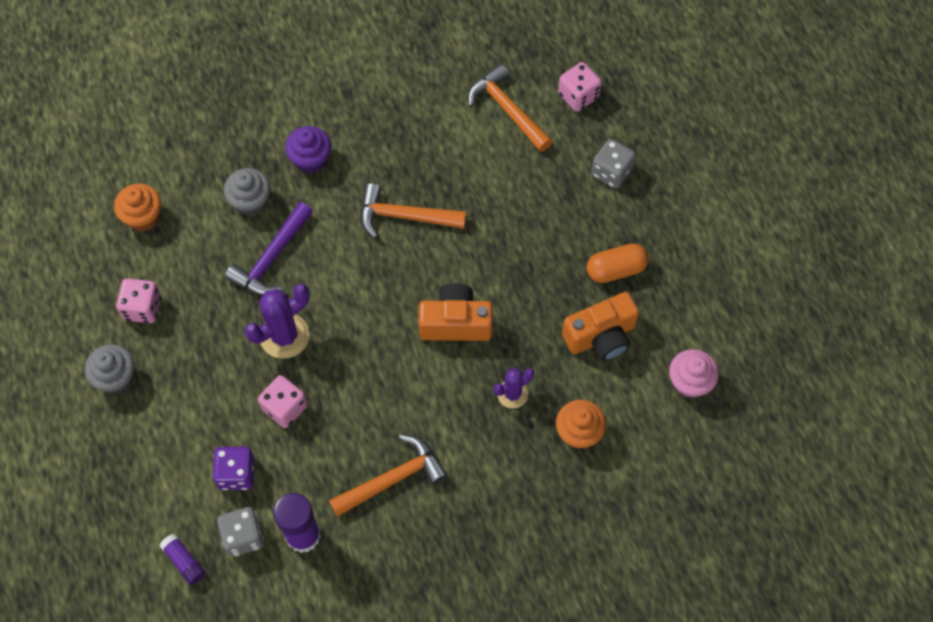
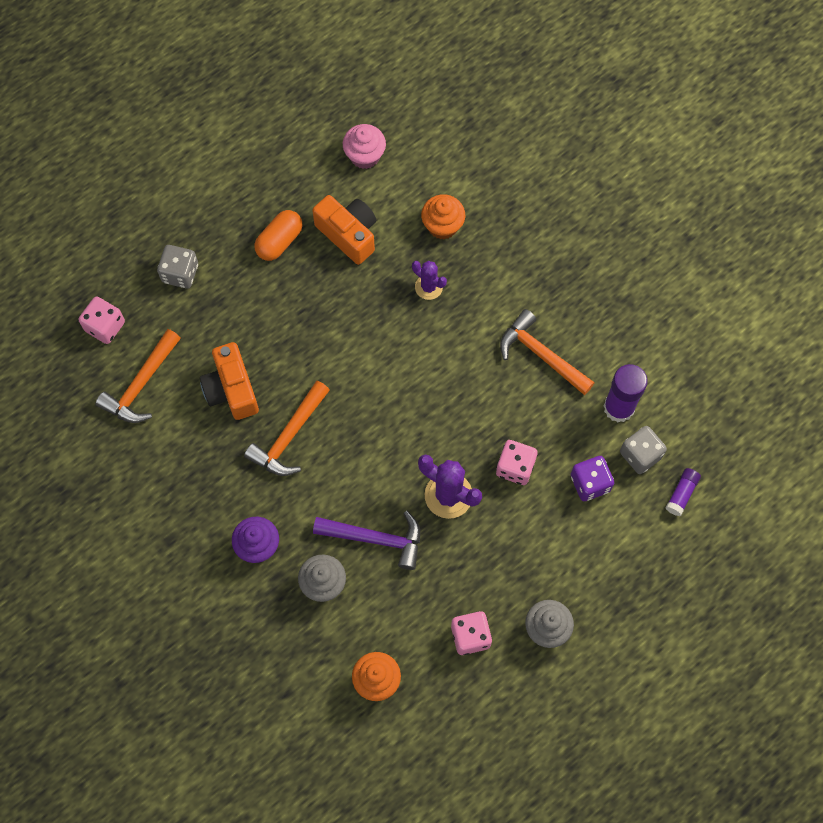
camera: 110 degrees left, 5 degrees up
(404, 216) = (289, 436): orange hammer -> orange hammer turned 45 degrees clockwise
(455, 323) = (380, 354): orange camera -> orange camera (231, 389)
(615, 269) = (279, 241): orange capsule -> orange capsule turned 75 degrees clockwise

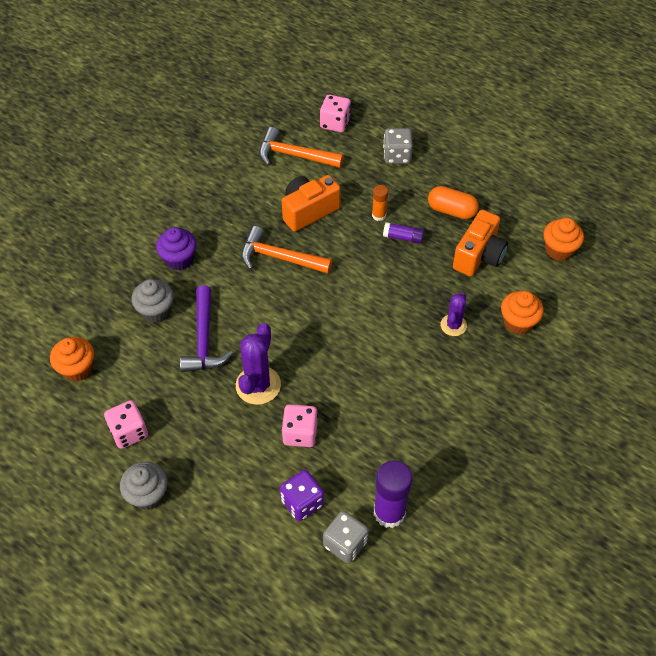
camera: 75 degrees right, 15 degrees down
(262, 317) = (379, 215): none -> orange glue stick
(365, 156) = (559, 250): pink cupcake -> orange cupcake
(541, 355) = (420, 431): orange hammer -> none
(681, 494) = (314, 593): purple glue stick -> purple glue stick (403, 237)

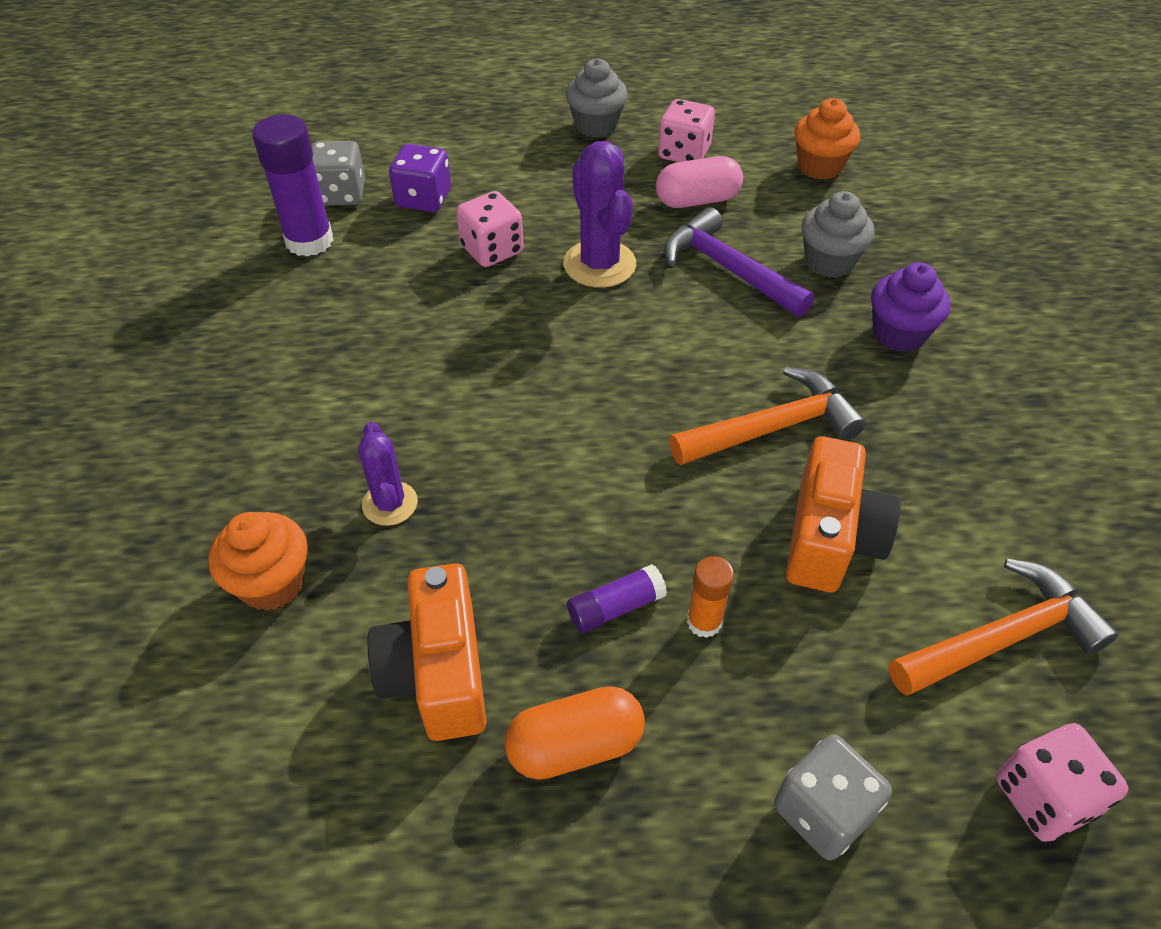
camera: 140 degrees right, 5 degrees down
(165, 392) = (697, 200): none -> pink capsule
(559, 250) = (265, 818): orange cupcake -> none

